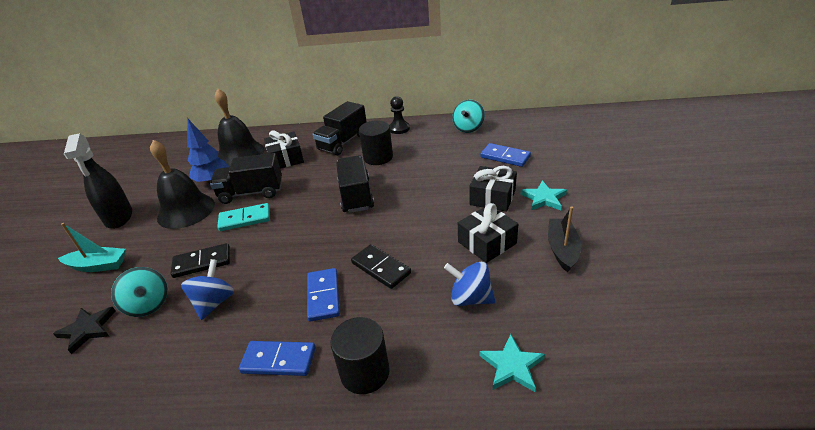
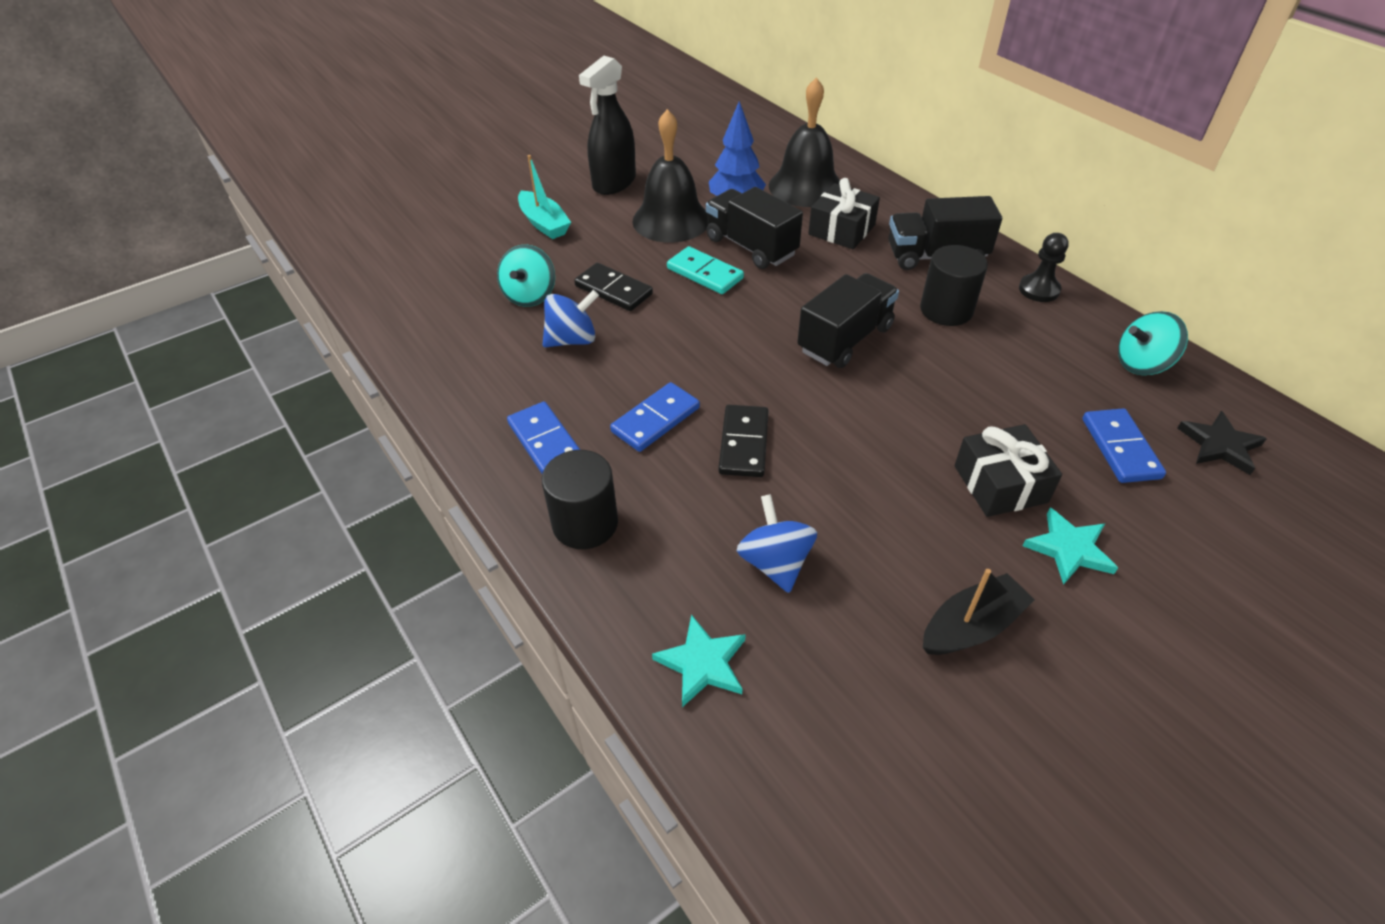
camera: 50 degrees right, 10 degrees up
(88, 329) = (472, 280): black star -> black star (1220, 445)
(487, 243) = (895, 527): black gift -> none

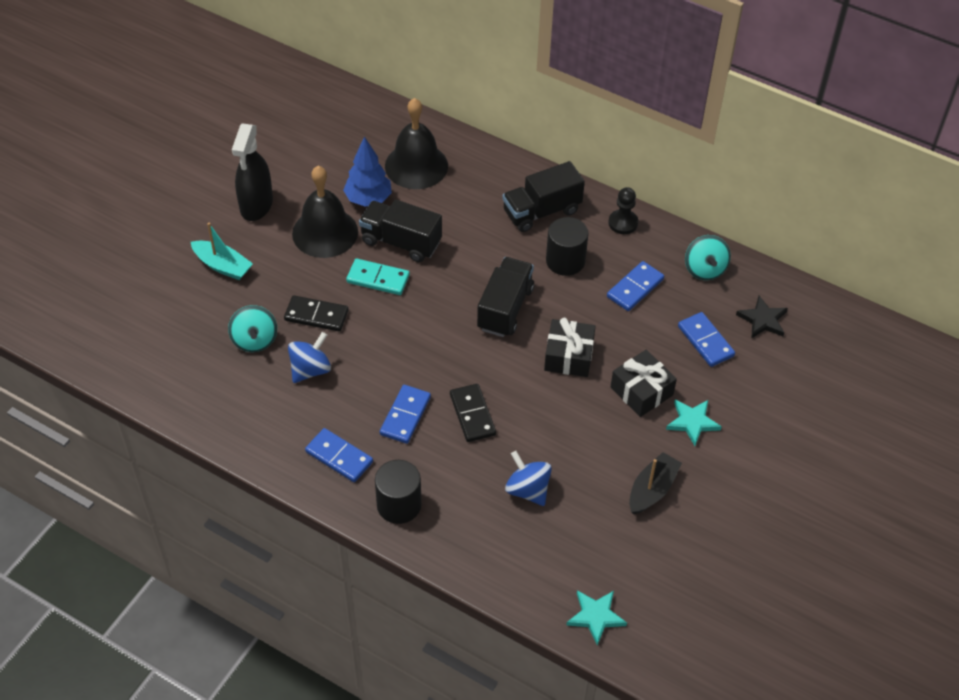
camera: 25 degrees left, 5 degrees up
(702, 663) = (513, 564): turquoise star -> turquoise star (595, 616)
(841, 230) = (463, 205): black gift -> black gift (568, 356)
(1032, 360) = (635, 288): none -> blue domino
(1142, 364) = (704, 269): turquoise spinning top -> turquoise spinning top turned 60 degrees counterclockwise

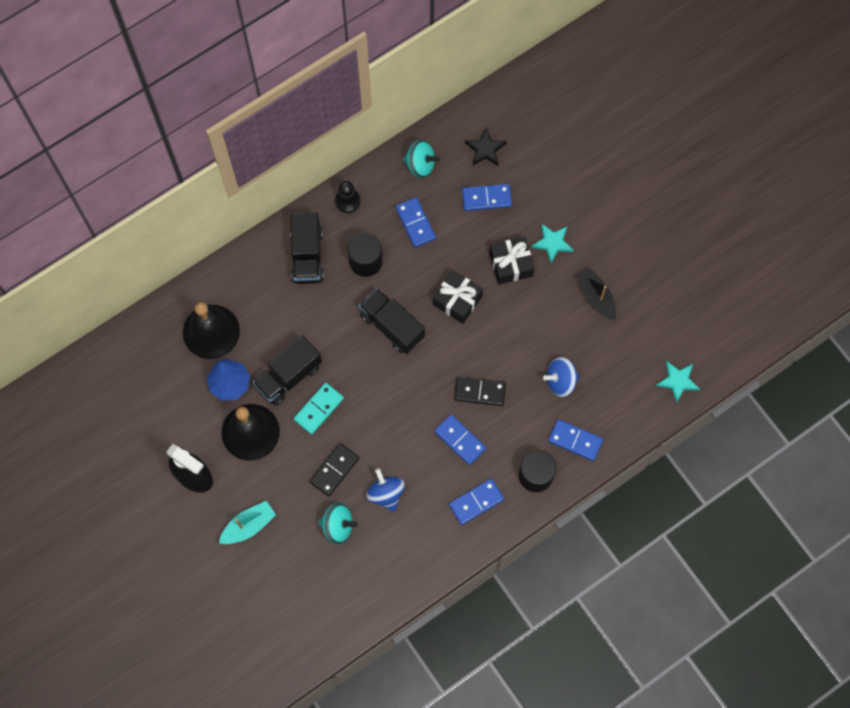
camera: 65 degrees left, 20 degrees up
(462, 531) = (575, 440): none -> blue domino

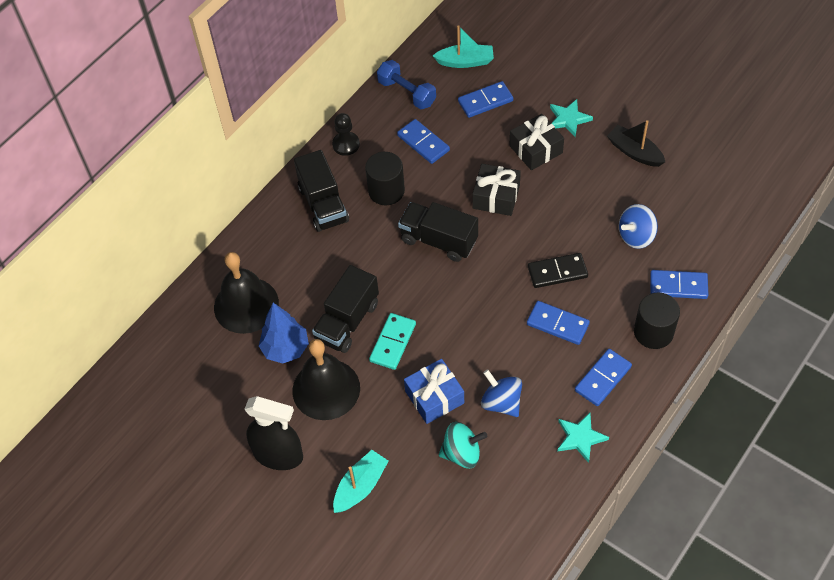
camera: 15 degrees left, 15 degrees down
(334, 470) = (434, 397): black domino -> blue gift
(420, 165) = (407, 93): turquoise spinning top -> blue dumbbell
(485, 149) = (465, 61): black star -> turquoise boat
(677, 381) = (753, 199): turquoise star -> turquoise star (580, 438)

